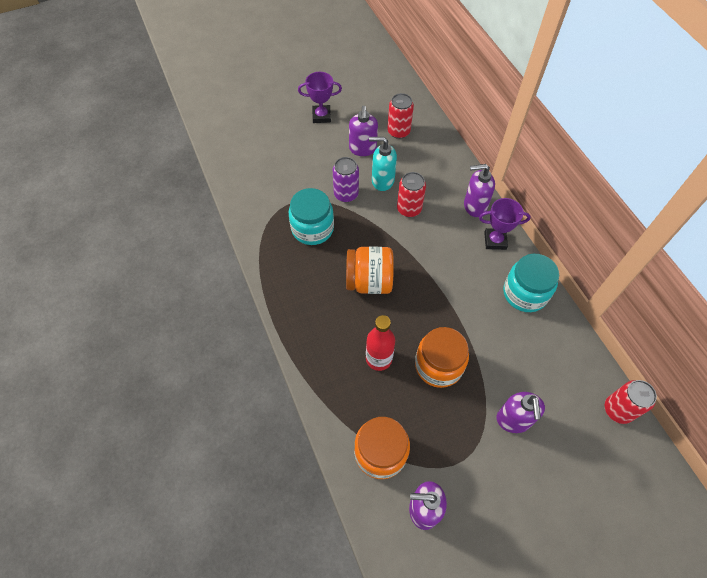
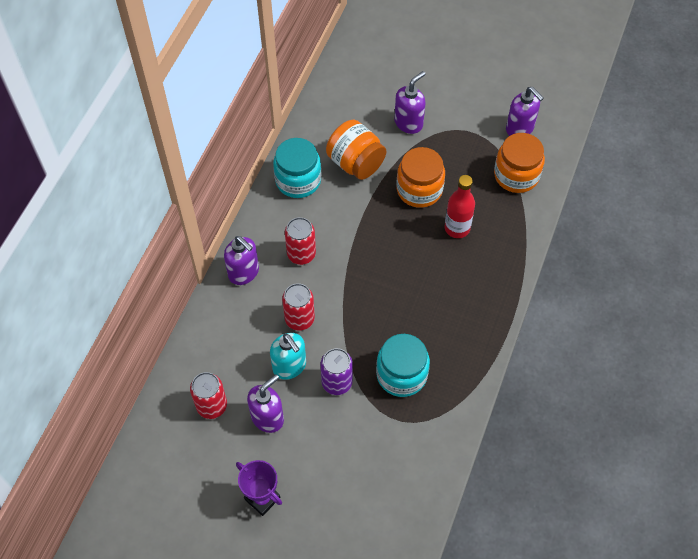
camera: 135 degrees left, 0 degrees up
(369, 281) = (403, 287): orange jar -> orange jar (356, 163)
(495, 241) = (267, 233): purple trophy -> none
(618, 410) = (336, 76): red can -> red can (301, 254)

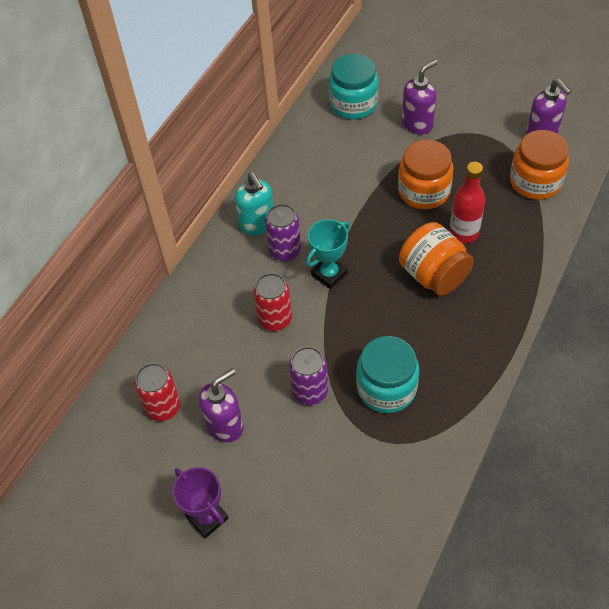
camera: 10 degrees right, 5 degrees down
(244, 273) = (219, 266): purple soap dispenser -> none
(289, 366) = (257, 370): turquoise soap dispenser -> turquoise soap dispenser (257, 224)
(298, 180) = (290, 175): turquoise jar -> turquoise jar (353, 104)
(301, 254) = (285, 251): red can -> purple can
(343, 274) = (329, 274): none -> turquoise trophy
(356, 163) = (355, 161): orange jar -> orange jar (433, 275)

